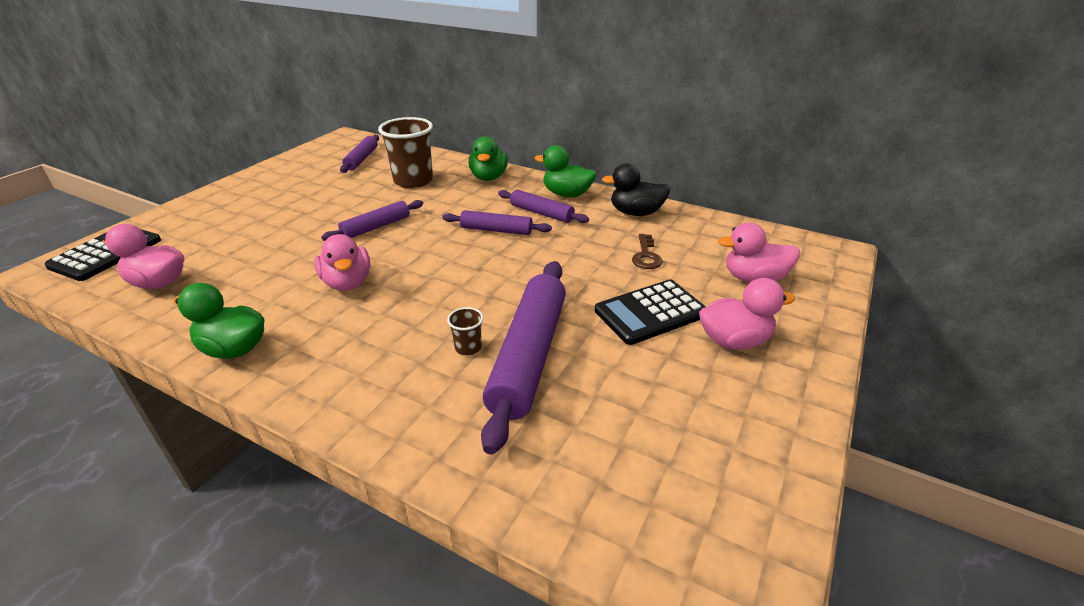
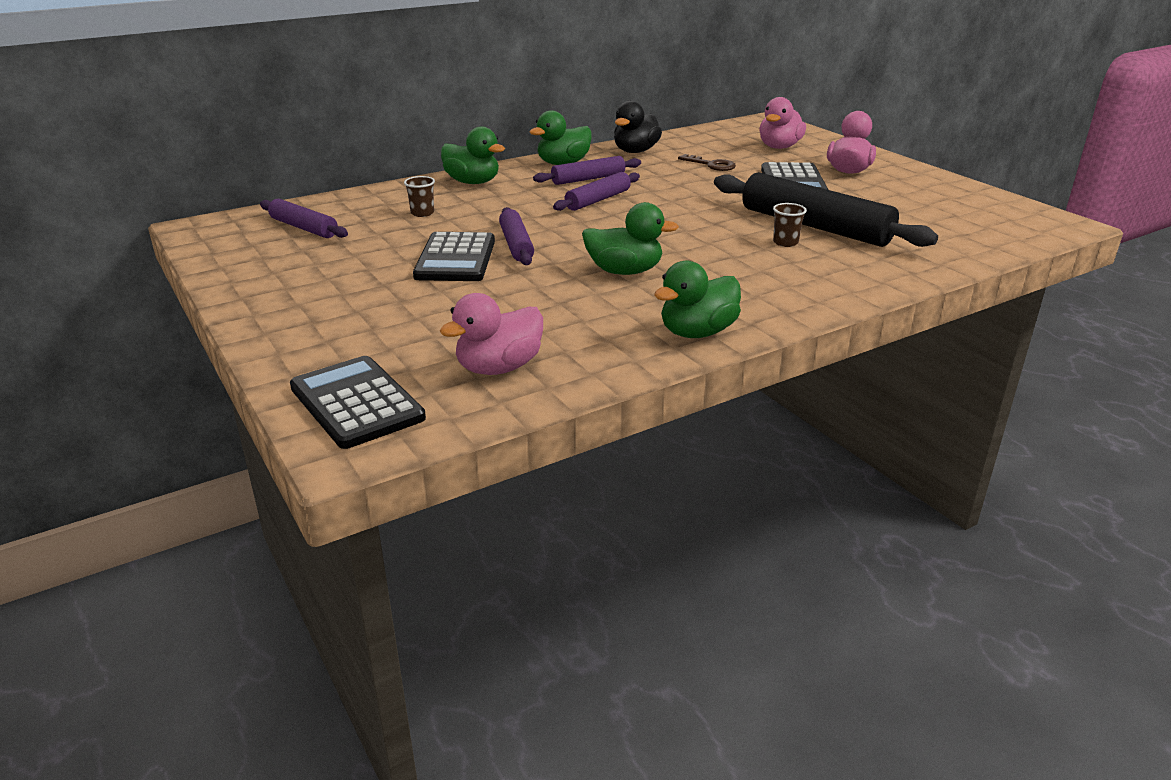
camera: 60 degrees left, 5 degrees down
(337, 215) = (456, 259): none -> black calculator
(347, 283) = (624, 271): pink duck -> green duck
(413, 181) = (422, 213): brown cup -> brown cup, size x0.44
(528, 356) = (815, 226): purple rolling pin -> black rolling pin

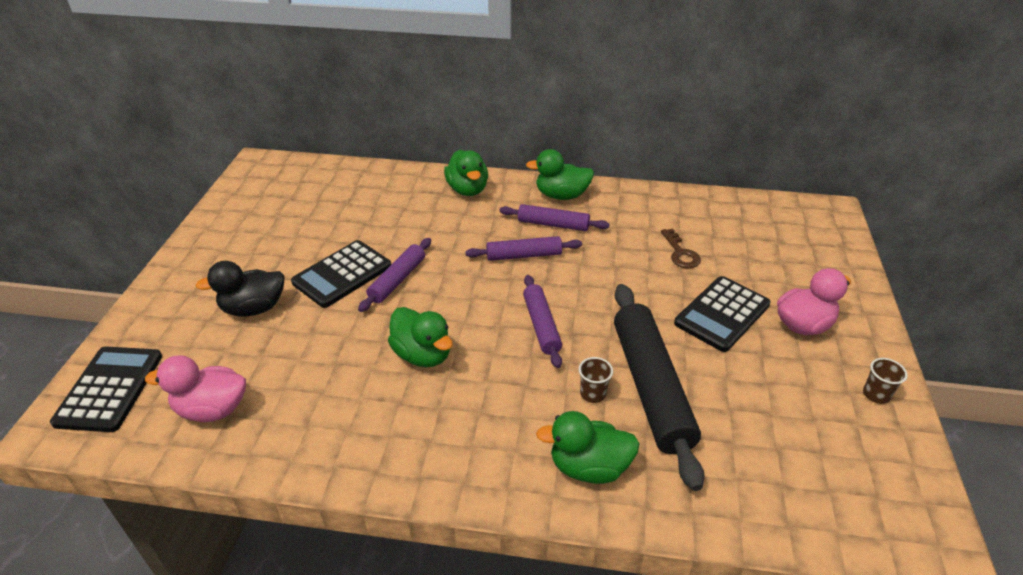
camera: 40 degrees right, 10 degrees up
(304, 228) = (306, 192): purple rolling pin -> purple rolling pin (541, 325)
(422, 213) = (390, 211): brown cup -> brown cup (876, 395)
(635, 151) = (640, 204): black duck -> black duck (254, 308)
(697, 332) = (370, 461): green duck -> green duck (589, 467)
(779, 147) = (783, 256): pink duck -> none

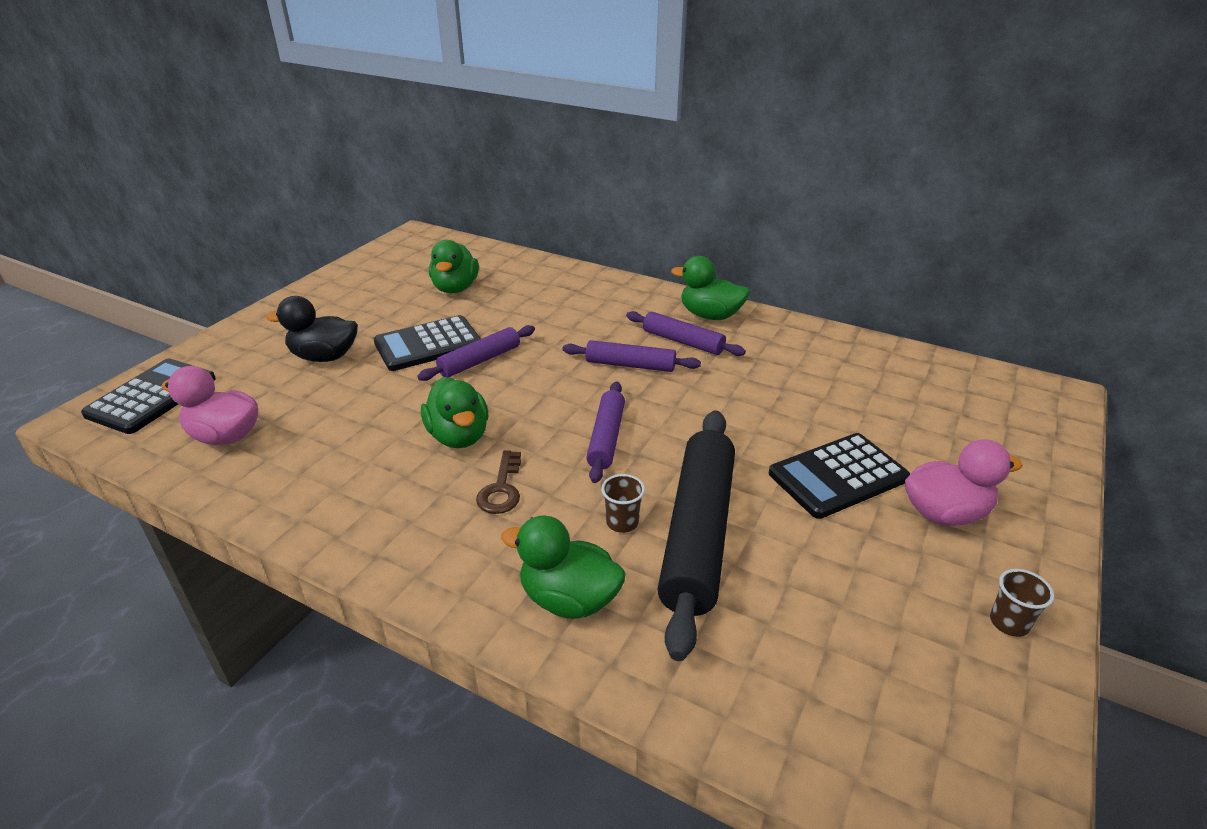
camera: 20 degrees right, 5 degrees down
(467, 189) = (608, 292): green duck -> green duck (455, 288)
(680, 253) = (821, 400): brown key -> brown key (501, 489)

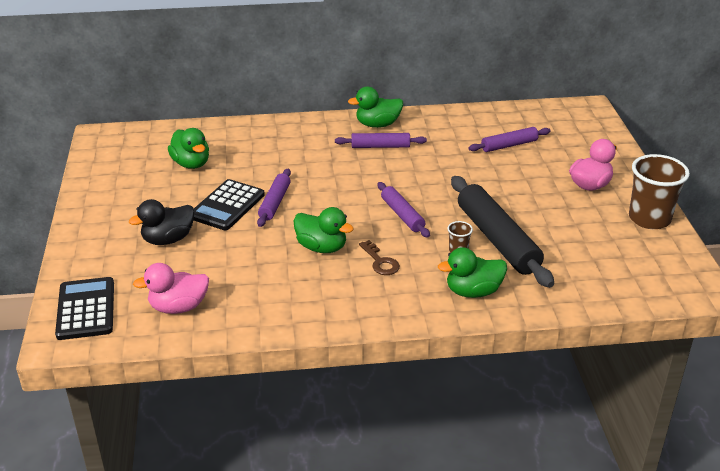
camera: 35 degrees left, 0 degrees up
(630, 365) = (367, 171): purple rolling pin -> purple rolling pin (509, 145)
(838, 476) = (531, 187): black calculator -> none
(1009, 623) = (649, 219): brown cup -> brown cup, size x2.26

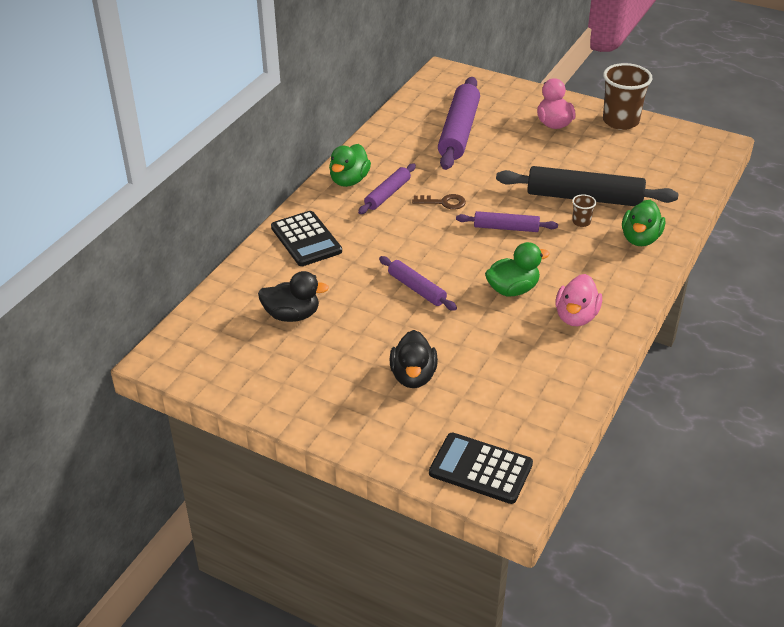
camera: 55 degrees left, 5 degrees up
(178, 307) = (528, 406): pink duck -> pink duck (576, 317)
(191, 164) = (292, 315): green duck -> black duck
(227, 206) = (392, 319): black calculator -> black calculator (306, 239)
(380, 262) = (562, 267): brown key -> brown key (443, 202)
(509, 145) = (459, 132): purple rolling pin -> purple rolling pin, size x1.82

